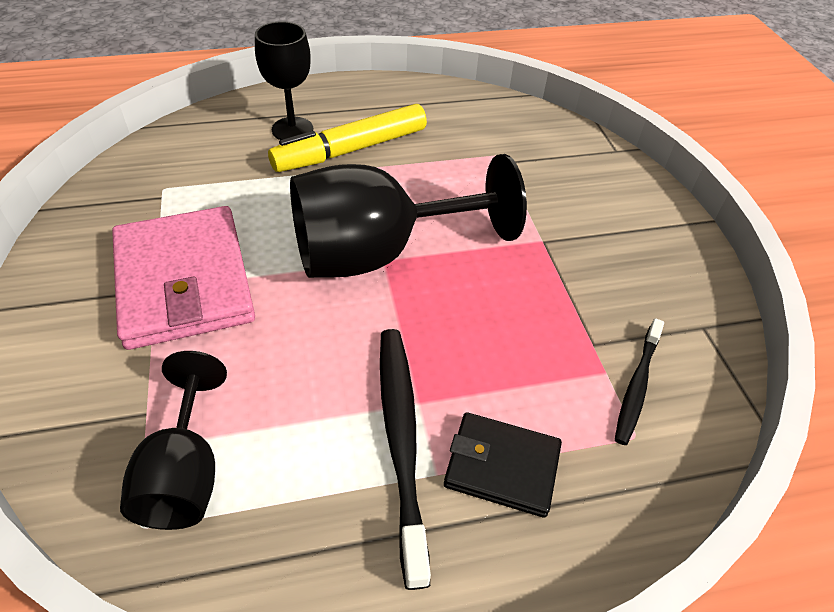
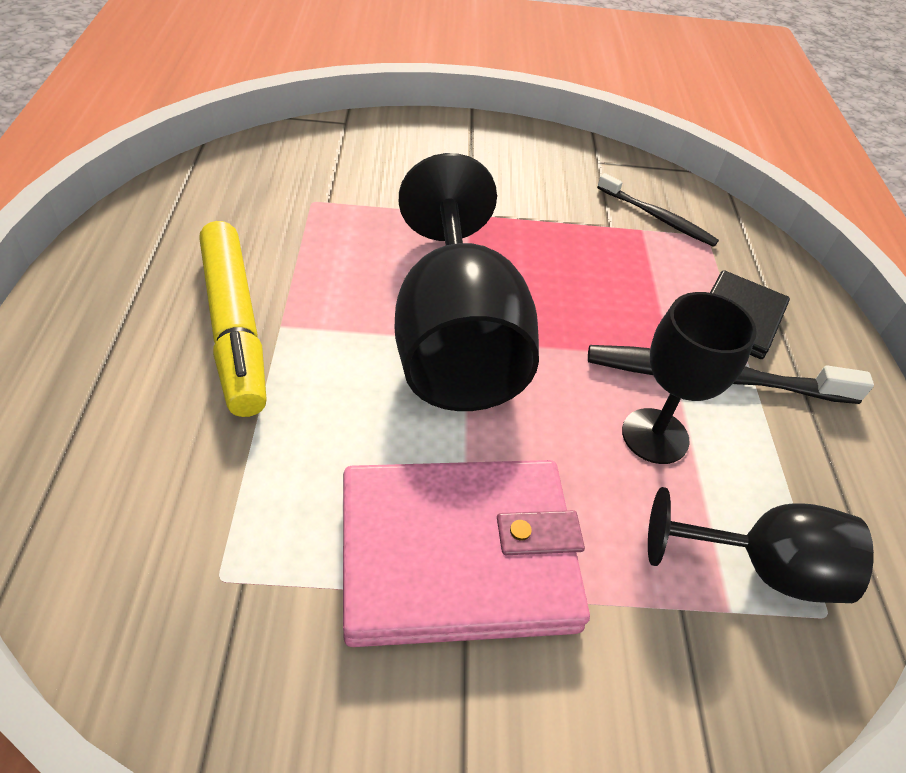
camera: 80 degrees left, 0 degrees up
(292, 129) = (144, 383): black goblet -> black goblet (655, 436)

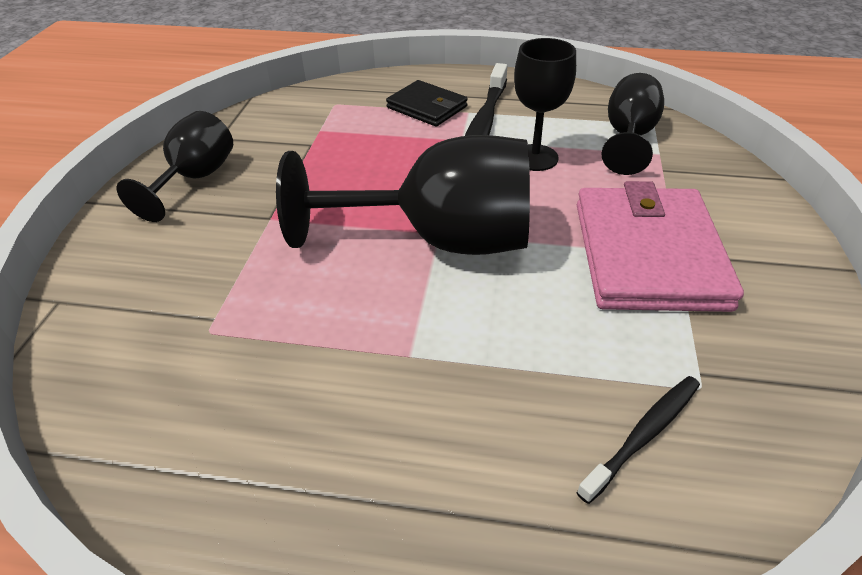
camera: 75 degrees left, 5 degrees down
(234, 326) = (407, 393): yellow marker -> none
(520, 158) = (195, 179): none -> black goblet
(658, 217) = (308, 120): black toothbrush -> black toothbrush (644, 435)

